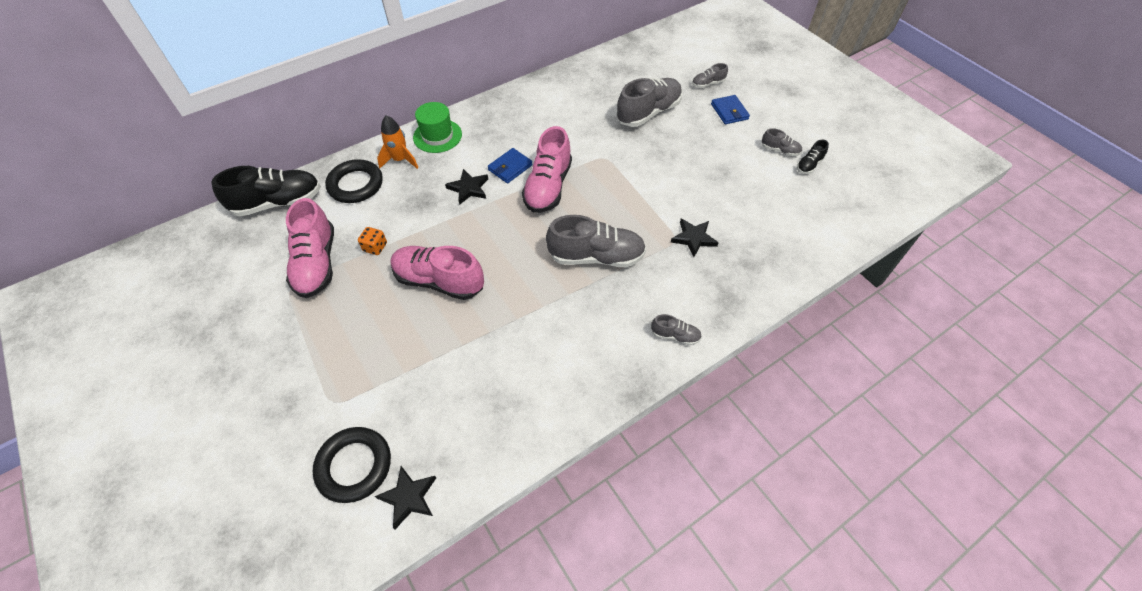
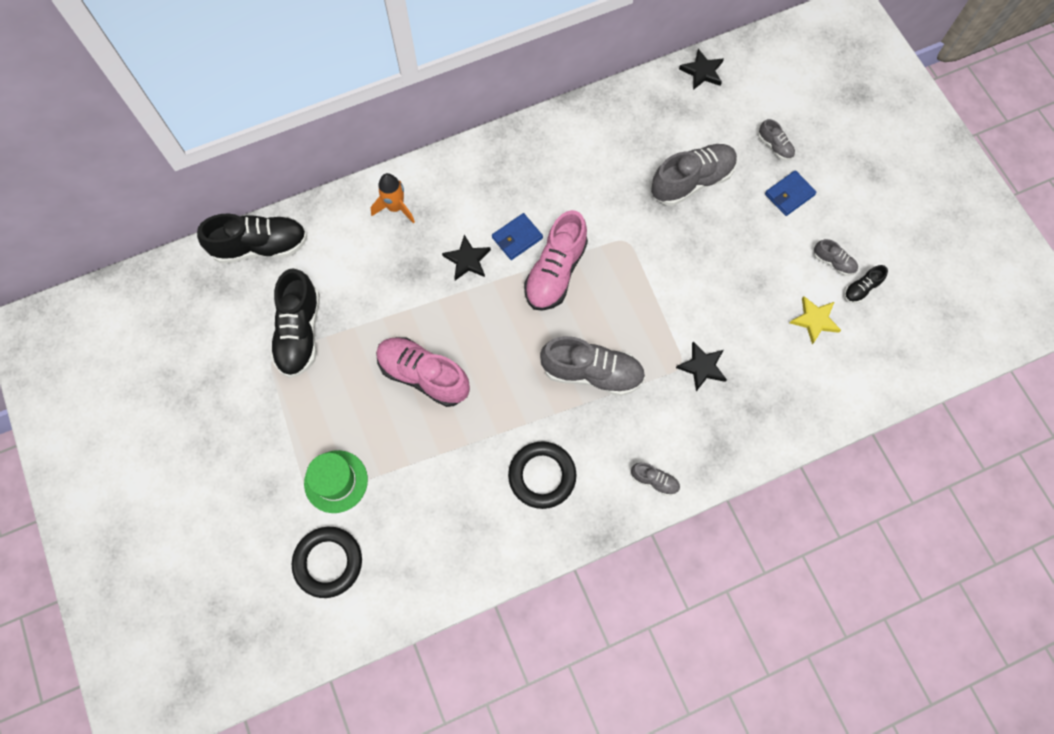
camera: 10 degrees right, 15 degrees up
(317, 263) = (300, 333): pink shoe -> black shoe
(356, 185) = (344, 235): black ring -> black ring (542, 476)
(375, 247) = (361, 322): orange dice -> none
(408, 497) = (375, 601): black star -> black star (702, 72)
(437, 136) = (440, 178): green hat -> green hat (336, 481)
(708, 84) = (775, 146): grey shoe -> grey shoe turned 120 degrees counterclockwise
(729, 112) = (789, 194): blue wallet -> blue wallet turned 60 degrees clockwise
(779, 191) = (814, 320): none -> yellow star

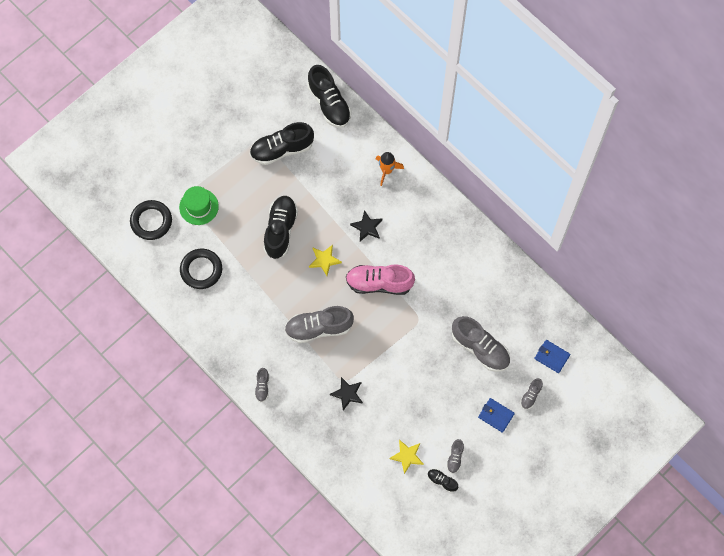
camera: 70 degrees right, 0 degrees up
(423, 375) = (280, 230): pink shoe -> black shoe
(493, 331) = (324, 260): none -> yellow star
(517, 238) = (394, 251): blue wallet -> blue wallet (552, 357)
(542, 476) = (242, 320): black ring -> black ring (201, 270)
(592, 373) = (319, 328): grey shoe -> grey shoe turned 90 degrees clockwise
(702, 72) = (572, 329): black star -> none

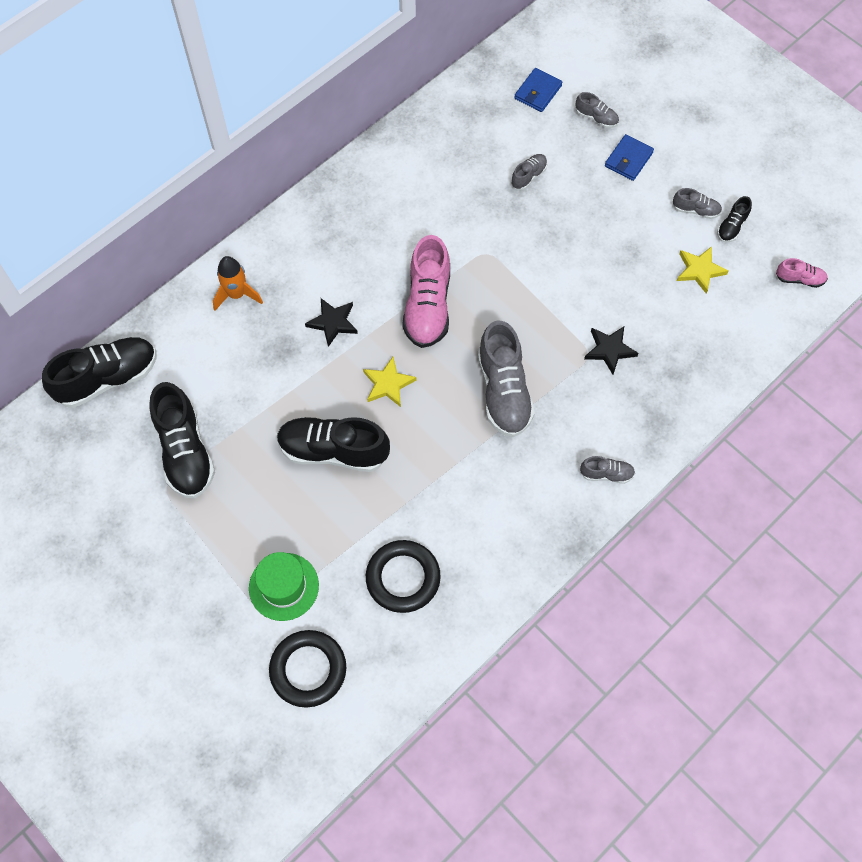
camera: 90 degrees left, 5 degrees down
(401, 522) = (799, 279): none -> pink shoe
(480, 348) = (528, 176): grey shoe -> grey shoe, size x0.48

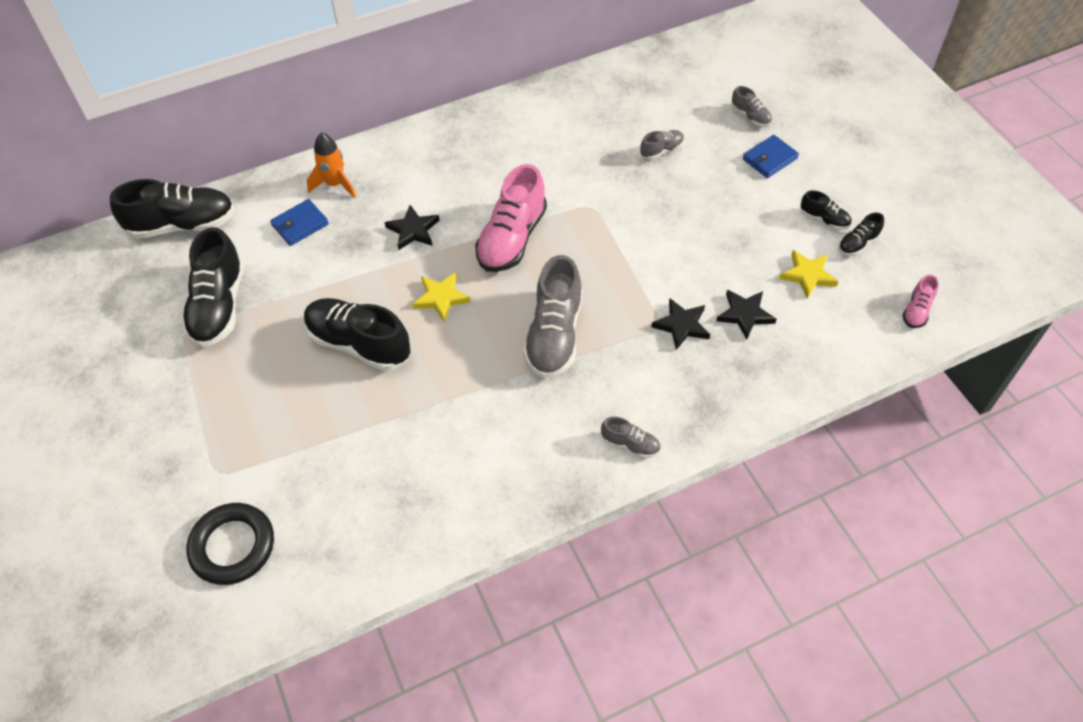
camera: 20 degrees right, 10 degrees down
(284, 586) = (249, 457): green hat -> none
(403, 578) = (371, 485): black ring -> none
(538, 92) = (700, 82): blue wallet -> blue wallet (300, 225)
(659, 324) = (745, 314): none -> black star
(695, 210) = (824, 219): grey shoe -> black shoe
(799, 279) = (917, 310): pink shoe -> pink shoe turned 90 degrees clockwise

